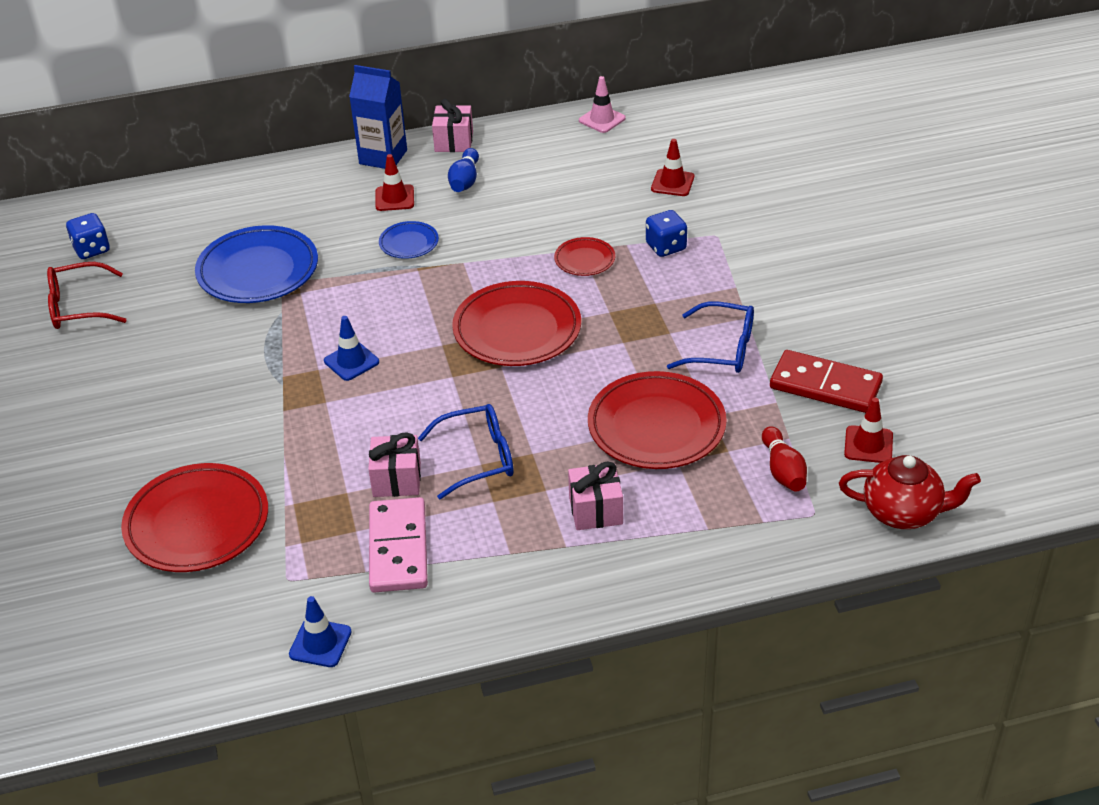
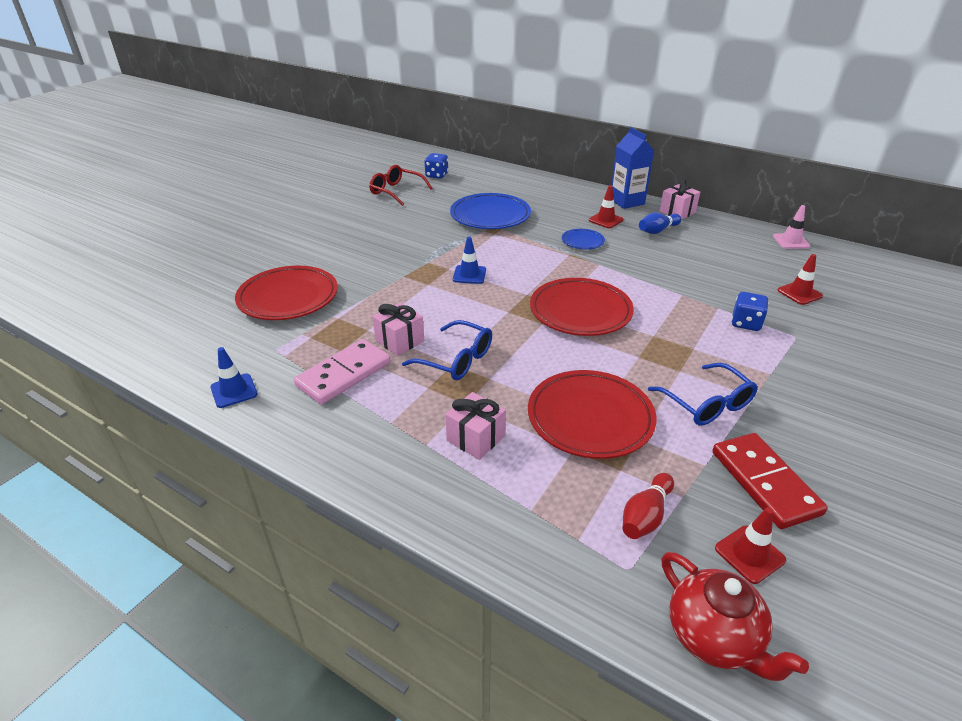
camera: 45 degrees right, 5 degrees down
(584, 260) = (677, 301): red plate -> none

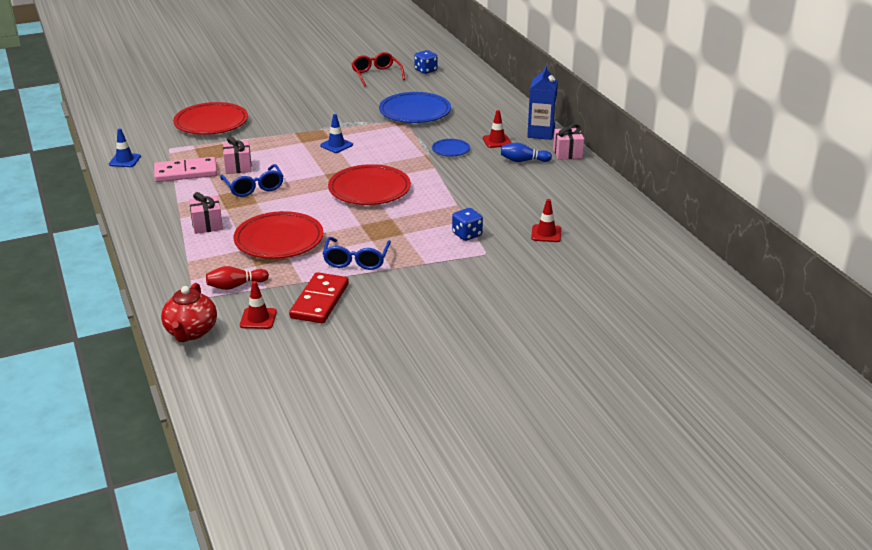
camera: 35 degrees right, 5 degrees down
(791, 241) = (618, 202): pink traffic cone -> none

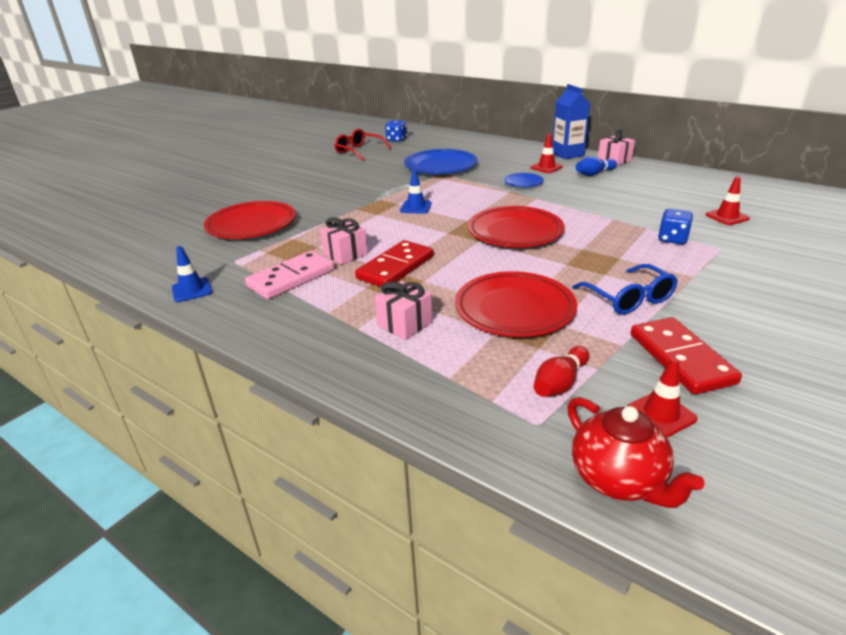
camera: 30 degrees left, 0 degrees up
(254, 187) = (395, 267): blue glasses -> red domino

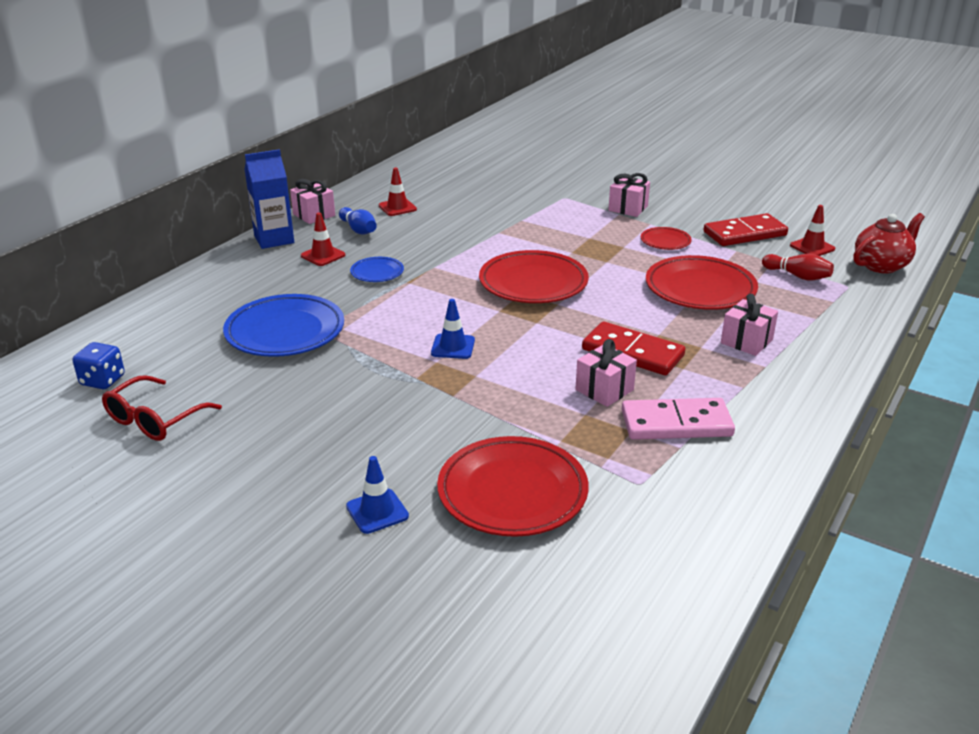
camera: 95 degrees left, 0 degrees up
(192, 290) = (730, 503): blue traffic cone -> blue traffic cone (377, 511)
(291, 278) = (676, 423): pink domino -> pink domino turned 45 degrees counterclockwise
(629, 299) = (665, 241): blue glasses -> red plate
(672, 239) = (546, 212): blue dice -> none
(714, 282) = (628, 208): none -> pink gift
(727, 217) = (495, 185): red traffic cone -> red traffic cone (397, 207)

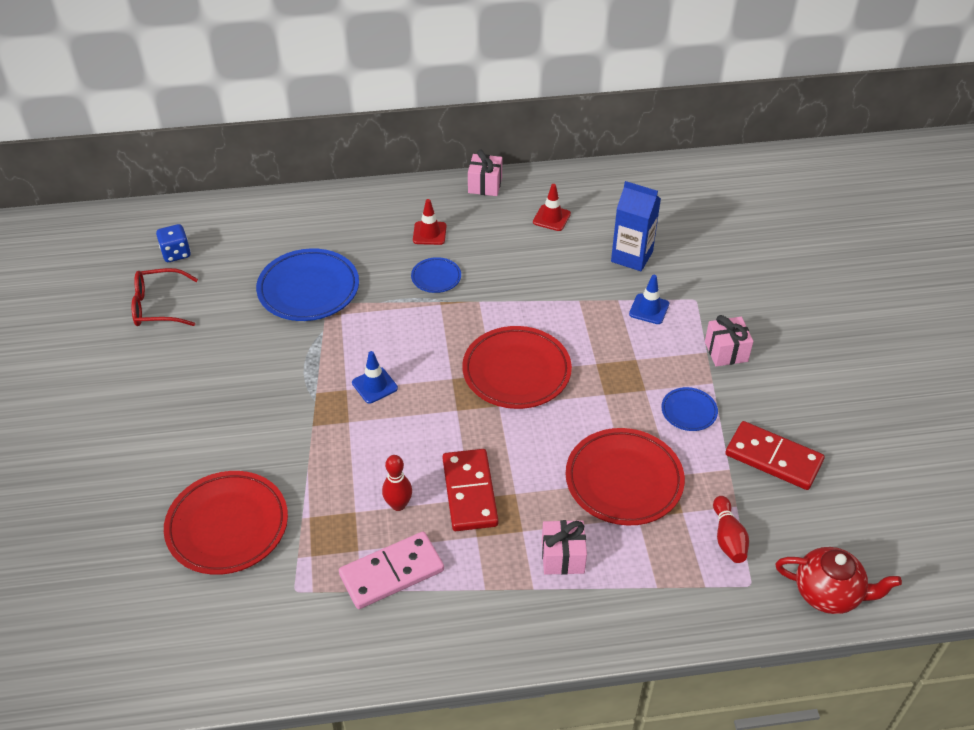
camera: 50 degrees right, 15 degrees up
(274, 239) = (425, 193): blue carton -> blue carton (632, 256)
(358, 230) = (489, 223): blue bowling pin -> none
(377, 511) = (154, 471): blue traffic cone -> blue traffic cone (649, 309)
(604, 390) = (398, 505): pink gift -> red bowling pin
(665, 241) = (689, 411): red plate -> blue plate
(676, 423) = (391, 572): pink domino -> pink domino turned 75 degrees counterclockwise
(812, 247) = (805, 521): red traffic cone -> none

